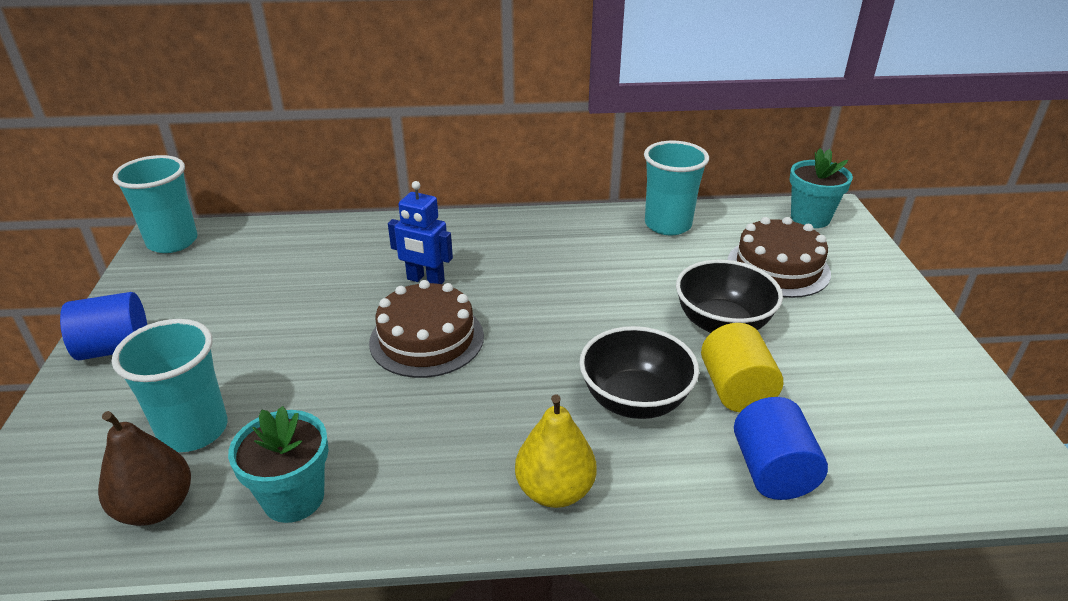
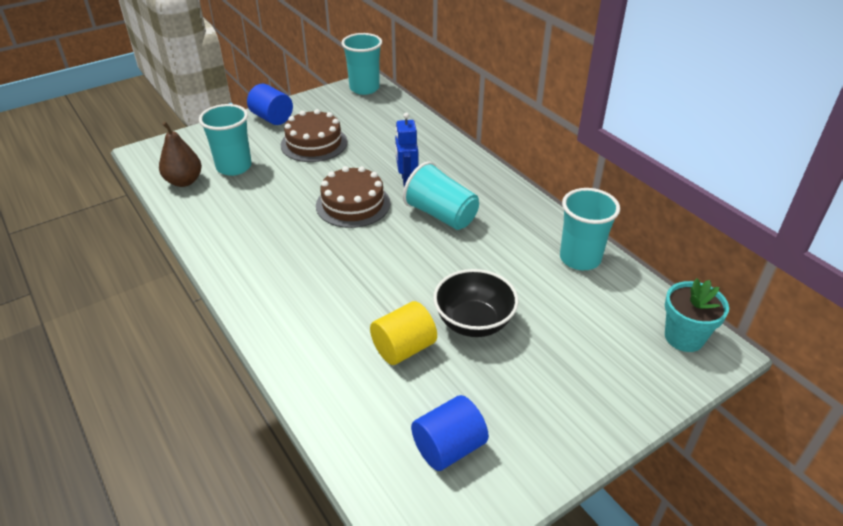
camera: 60 degrees right, 5 degrees up
(293, 498) = (210, 215): turquoise flower pot -> none
(519, 279) = (441, 215): none -> turquoise cup
(555, 490) = (263, 297): yellow pear -> none
(634, 400) = (359, 304): black bowl -> none
(772, 471) = (334, 385): blue cylinder -> blue cylinder (448, 447)
(778, 267) = (579, 335): brown cake -> brown cake (314, 143)

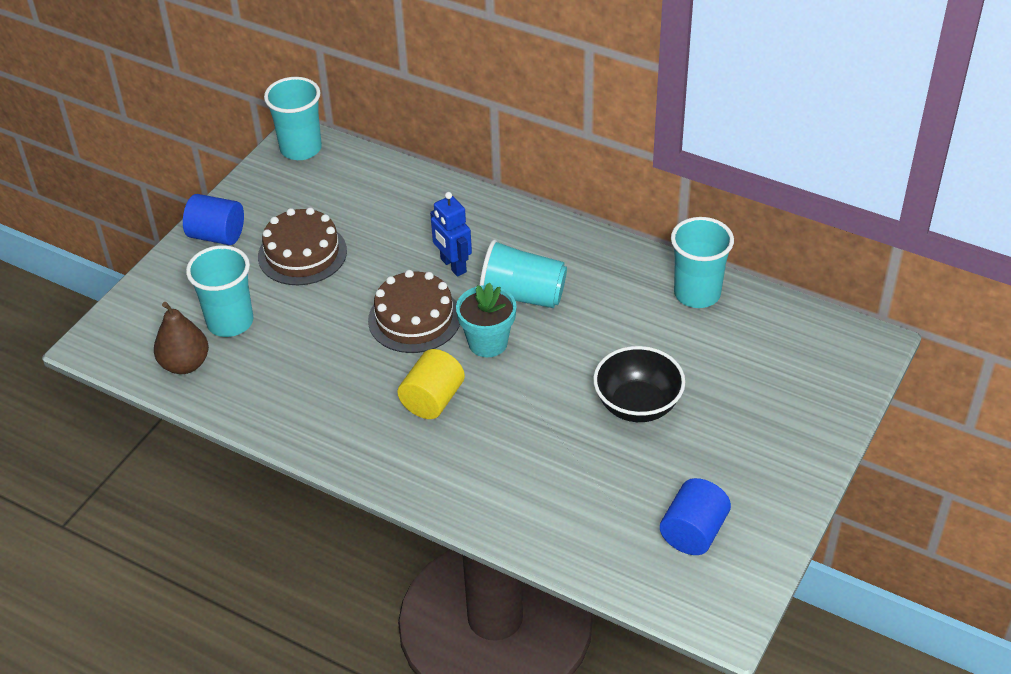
camera: 25 degrees left, 5 degrees up
(403, 348) = (588, 459): yellow cylinder -> yellow cylinder (432, 400)
(684, 337) = (836, 342): turquoise flower pot -> turquoise flower pot (488, 343)

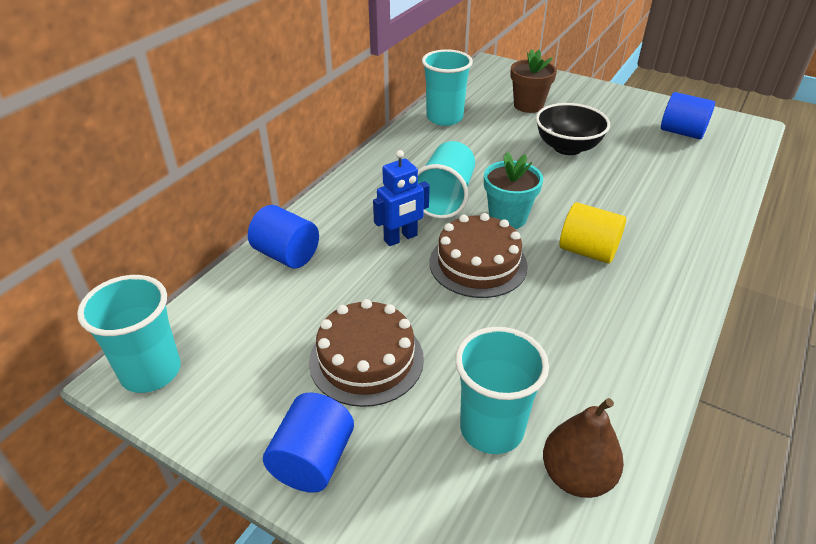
camera: 90 degrees left, 5 degrees down
(428, 196) = (286, 255): none -> blue cylinder
(745, 375) = (528, 105): none -> brown flower pot

